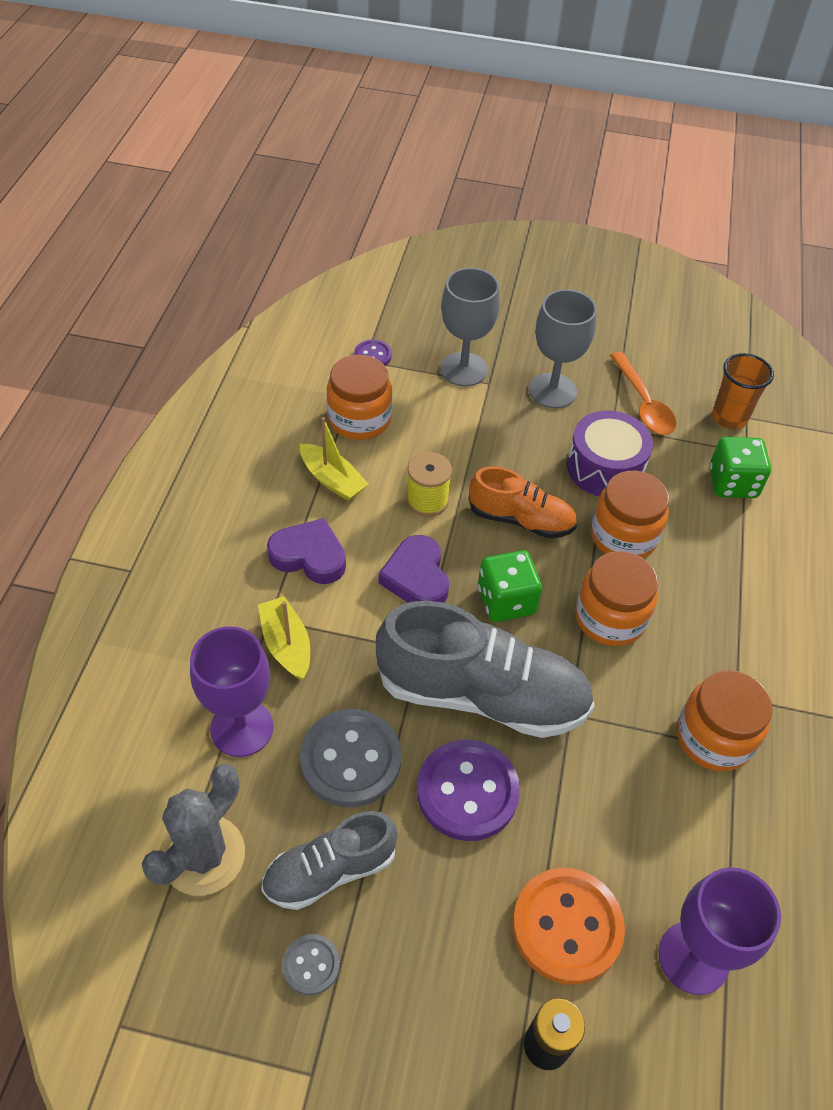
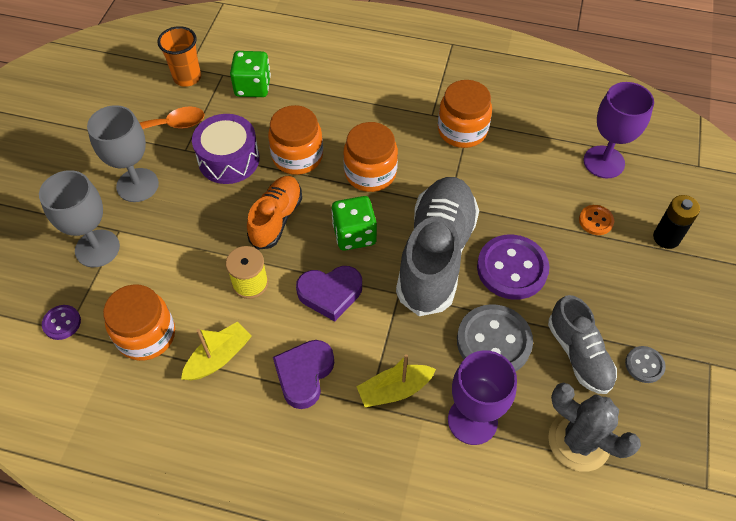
camera: 85 degrees left, 5 degrees up
(567, 926) = (596, 221): orange button -> orange button, size x0.50

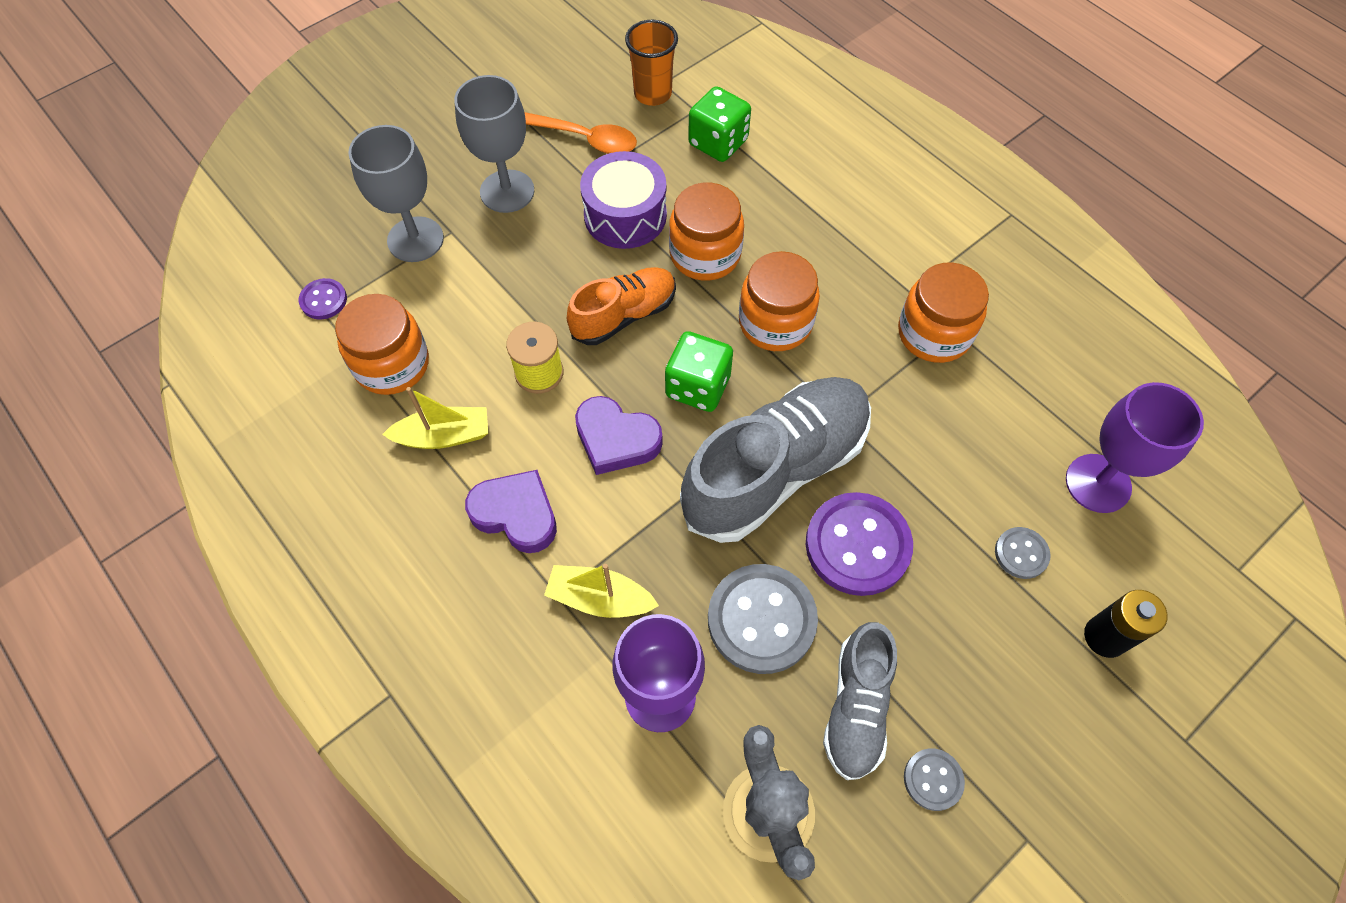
camera: 35 degrees right, 5 degrees up
(304, 375) = (516, 514): purple heart -> purple heart turned 60 degrees clockwise
(596, 221) = (1021, 553): orange button -> grey button

